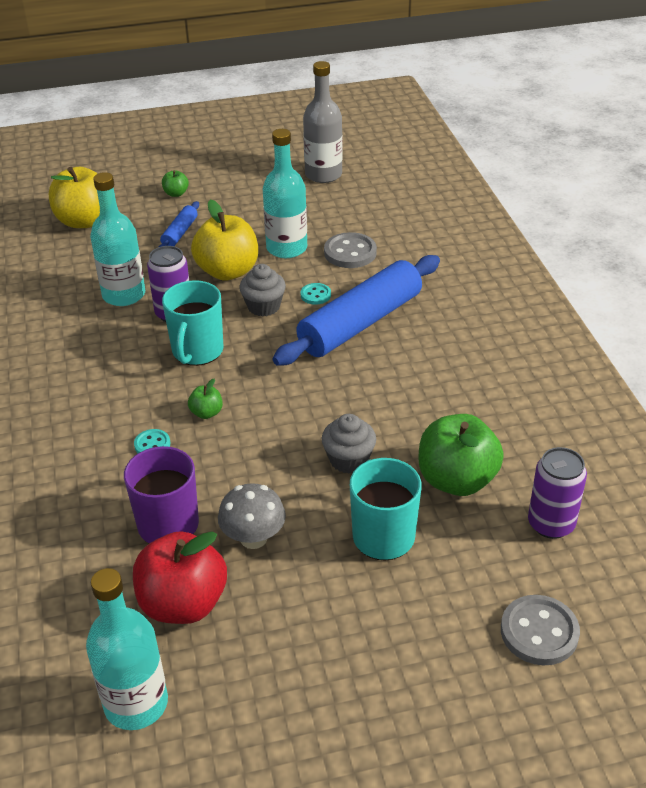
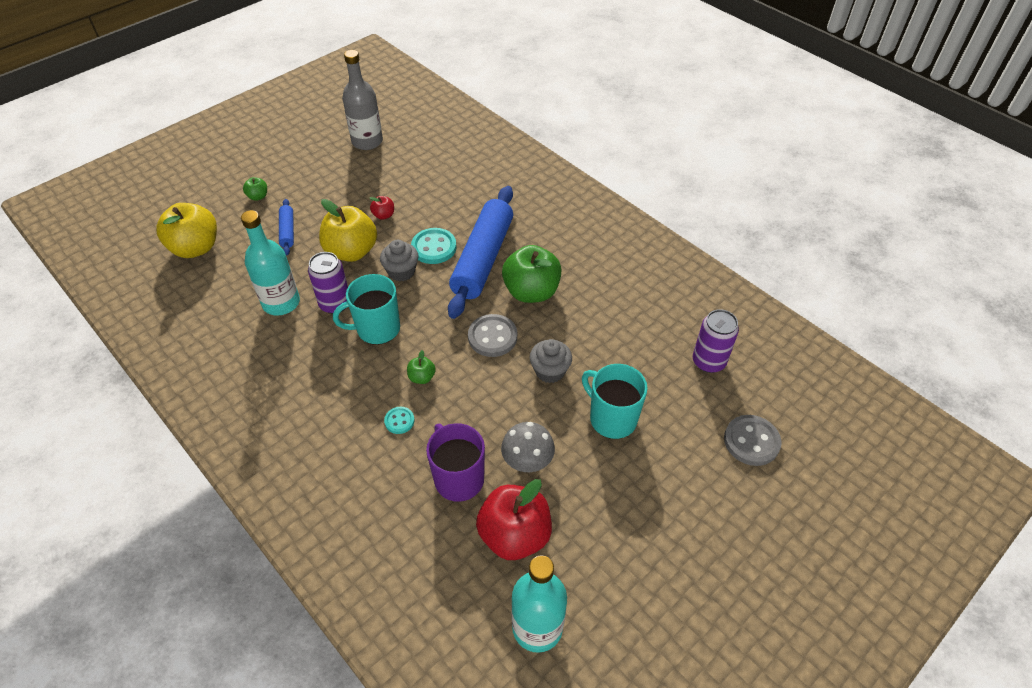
camera: 30 degrees left, 10 degrees up
(197, 351) = (377, 329): turquoise mug -> turquoise mug turned 90 degrees clockwise
(286, 248) = (384, 215): turquoise bottle -> red apple
(315, 295) = (434, 247): turquoise button -> turquoise button, size x1.80
(350, 252) = (434, 203): grey button -> grey button (492, 337)
(456, 480) = (630, 355): green apple -> green apple (531, 292)

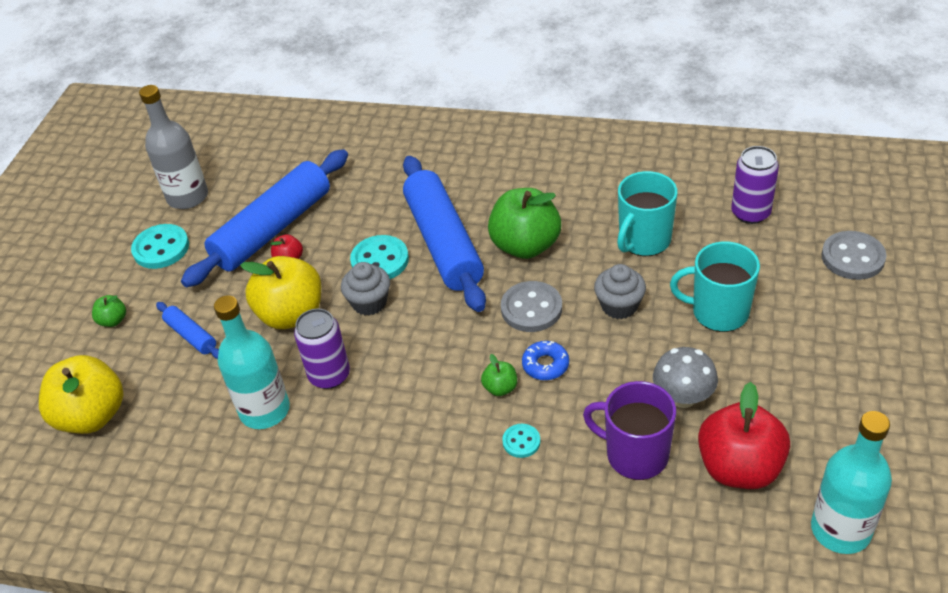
camera: 30 degrees left, 5 degrees down
(323, 166) = (161, 248): none -> turquoise button
(377, 329) = (403, 372): turquoise mug -> turquoise mug (644, 240)
(393, 190) = (272, 229): none -> blue rolling pin
(463, 380) = (545, 365): none -> blue donut

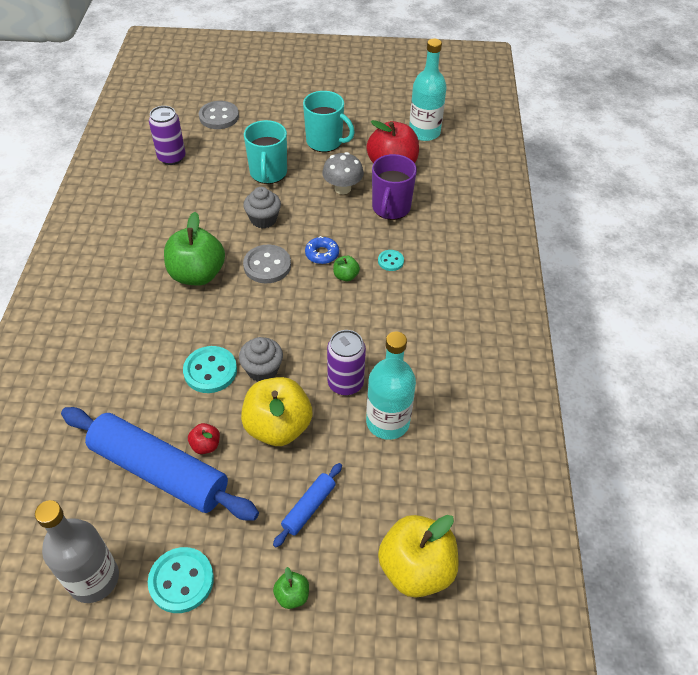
camera: 105 degrees left, 5 degrees up
(443, 243) = (190, 328): blue rolling pin -> none
(644, 240) = (196, 209): turquoise mug -> turquoise mug (325, 142)

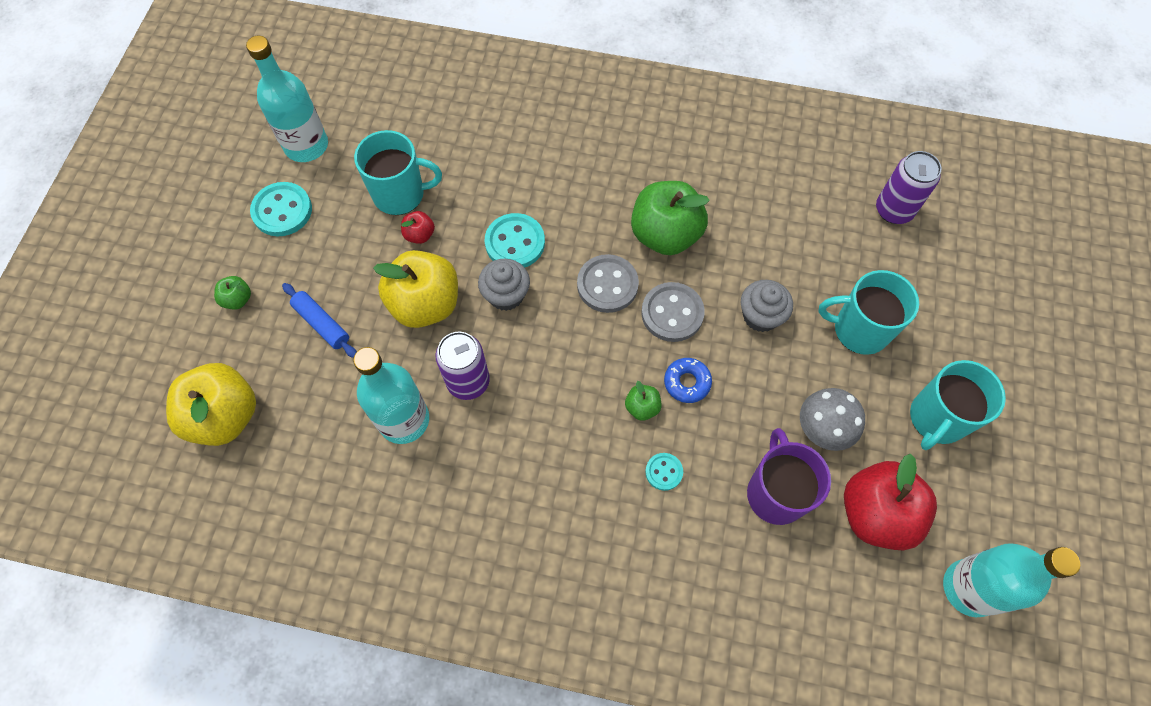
camera: 100 degrees right, 15 degrees up
(94, 579) = (306, 145): grey bottle -> turquoise bottle
(159, 471) = (400, 194): blue rolling pin -> turquoise mug
(219, 117) = (993, 272): grey button -> grey button (607, 285)
(391, 208) = (776, 493): purple mug -> purple mug turned 60 degrees clockwise

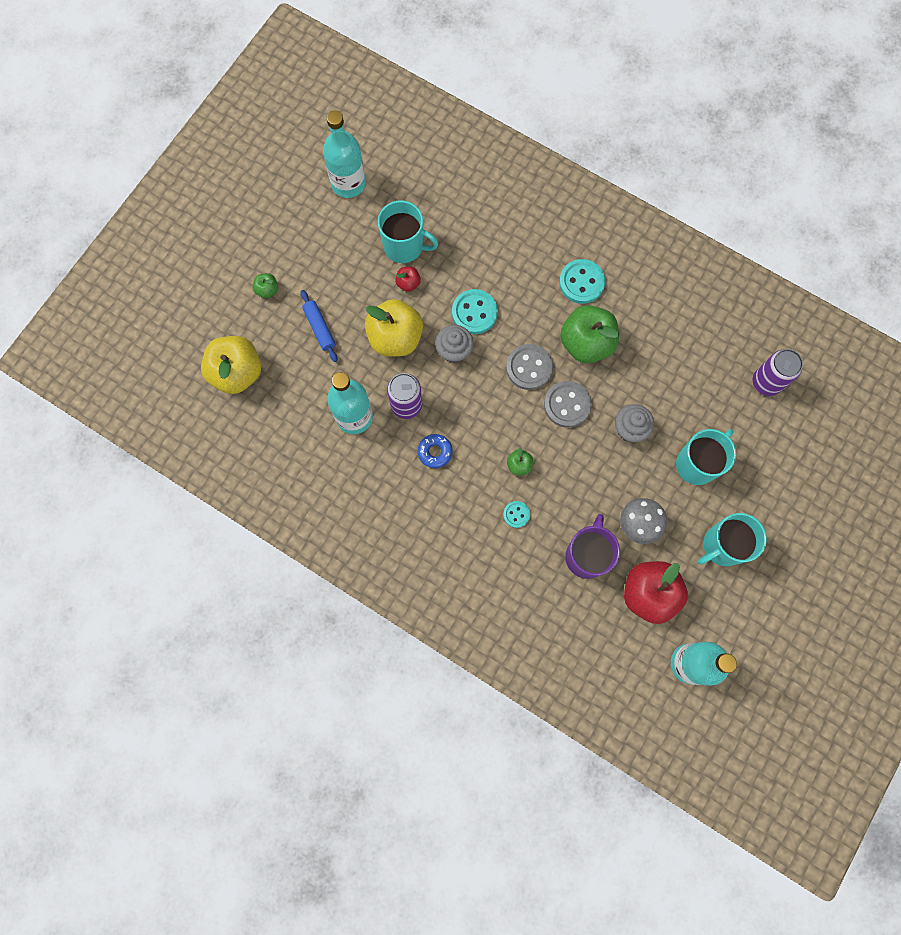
camera: 20 degrees right, 10 degrees up
(282, 211) = (316, 231): turquoise button -> turquoise button (581, 282)
(687, 382) = (557, 458): blue donut -> blue donut (435, 452)
(859, 330) = (697, 464): turquoise mug -> turquoise mug turned 105 degrees clockwise

